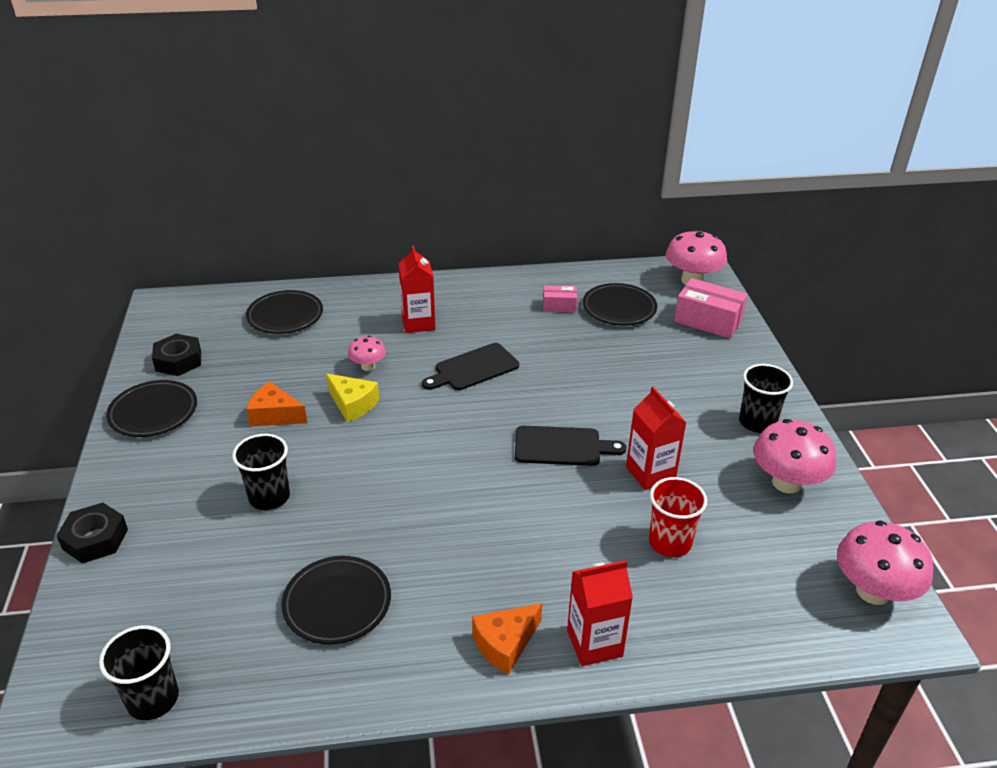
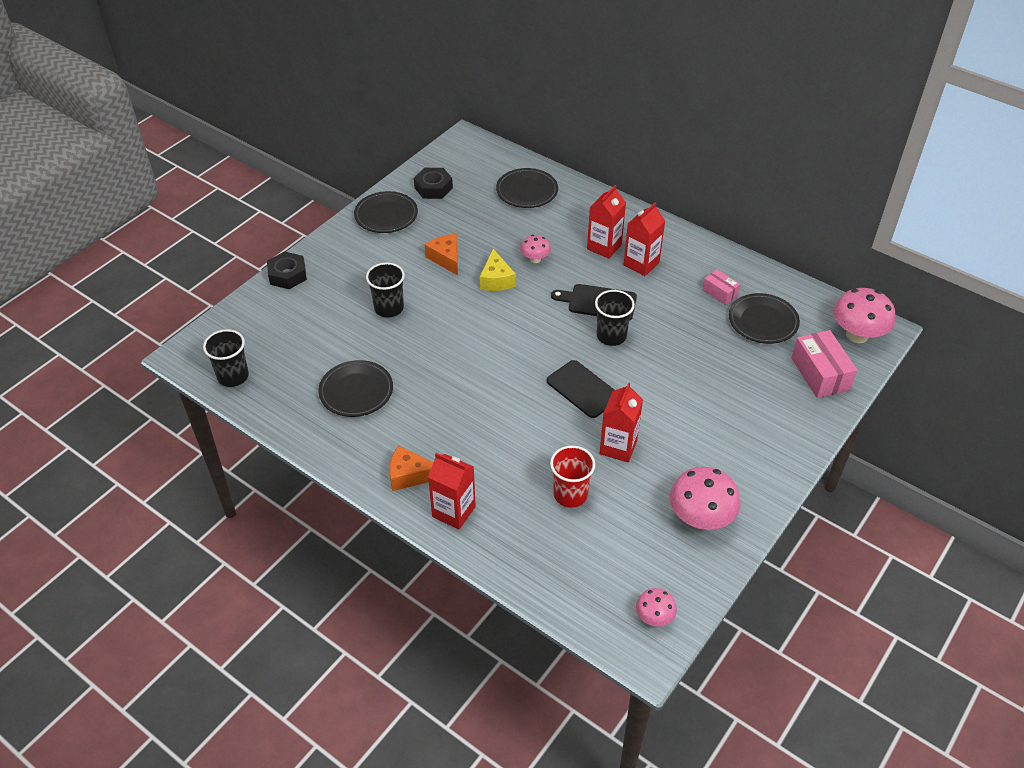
camera: 45 degrees right, 10 degrees up
(468, 319) = (641, 264): none -> red carton
(757, 422) = (742, 468): black cup -> black cup (611, 336)
(873, 591) = (654, 617): pink mushroom -> pink mushroom, size x0.55

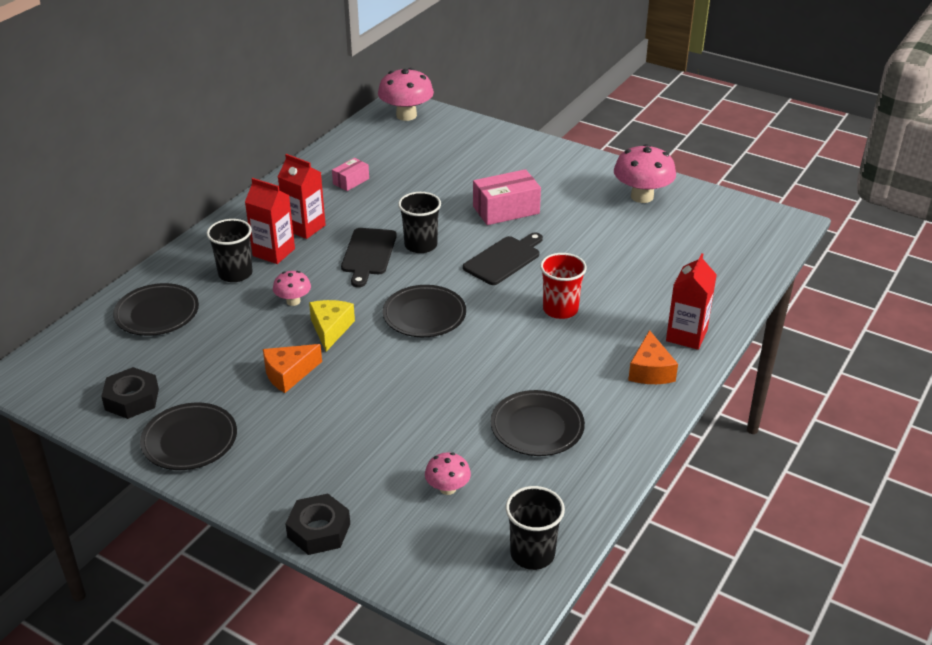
camera: 95 degrees left, 10 degrees down
(389, 308) = (386, 416): black cup -> black cup (235, 274)
(496, 280) = (330, 329): yellow cheese -> yellow cheese turned 75 degrees counterclockwise
(570, 494) = (639, 265): red cup -> red cup (560, 309)
(618, 447) = (573, 239): red carton -> none
(654, 617) = (752, 219): pink mushroom -> pink mushroom (447, 488)
(763, 322) = (392, 160): black plate -> black plate (424, 315)
(820, 374) = (458, 135): pink box -> pink box (506, 210)

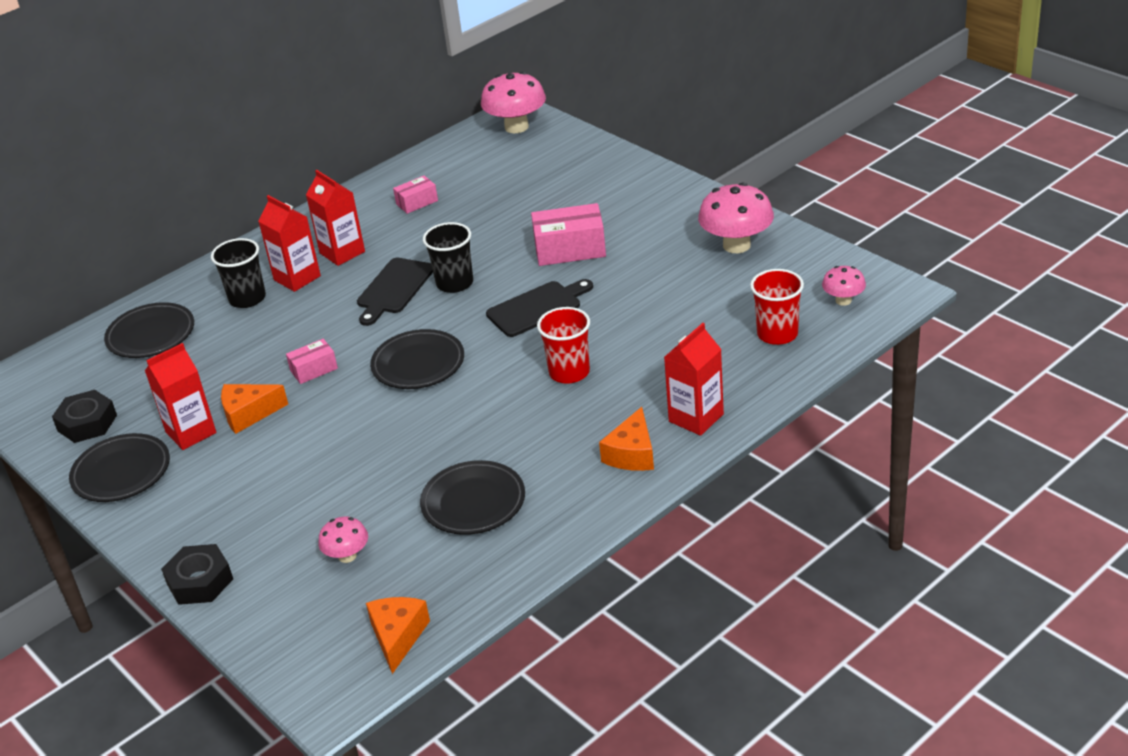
camera: 20 degrees right, 0 degrees up
(241, 396) = (191, 432): none -> red carton
(293, 301) = (291, 335): pink mushroom -> pink mushroom (843, 300)
(330, 329) = (314, 369): yellow cheese -> pink box
(532, 554) = (398, 637): black cup -> orange cheese
(713, 263) = (777, 334): none -> red cup

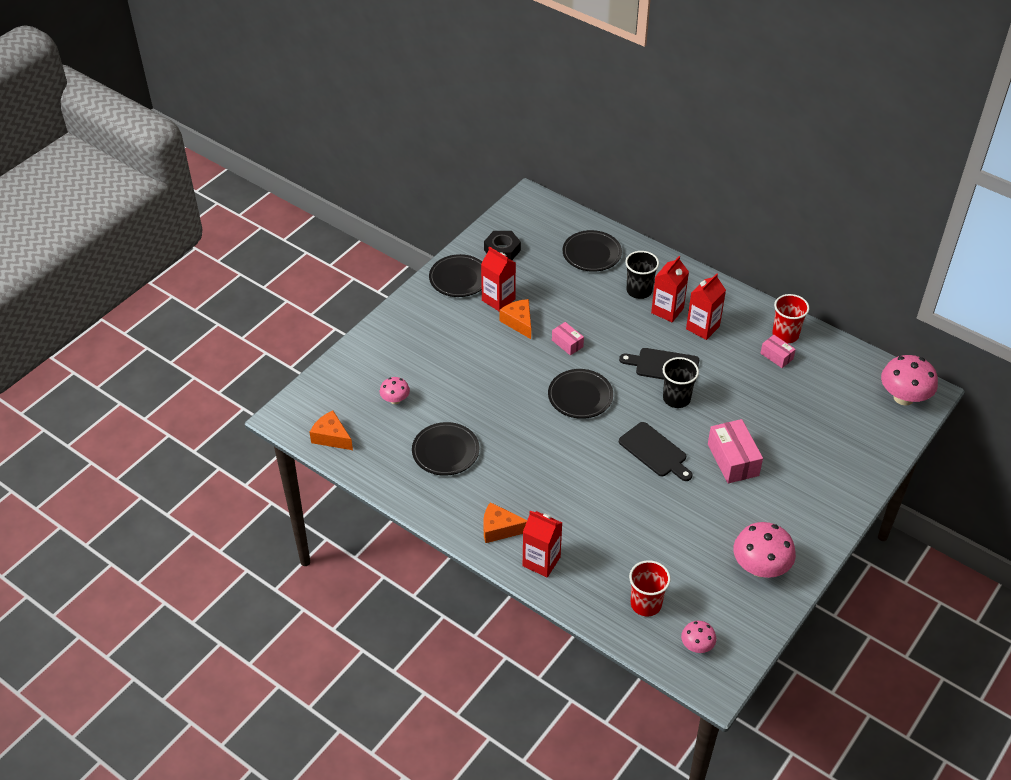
camera: 75 degrees right, 10 degrees up
(200, 581) = (371, 339): black nut -> none
(398, 637) = (331, 437): orange cheese -> orange cheese turned 135 degrees counterclockwise
(569, 372) = (582, 481): red cup -> red cup (785, 334)

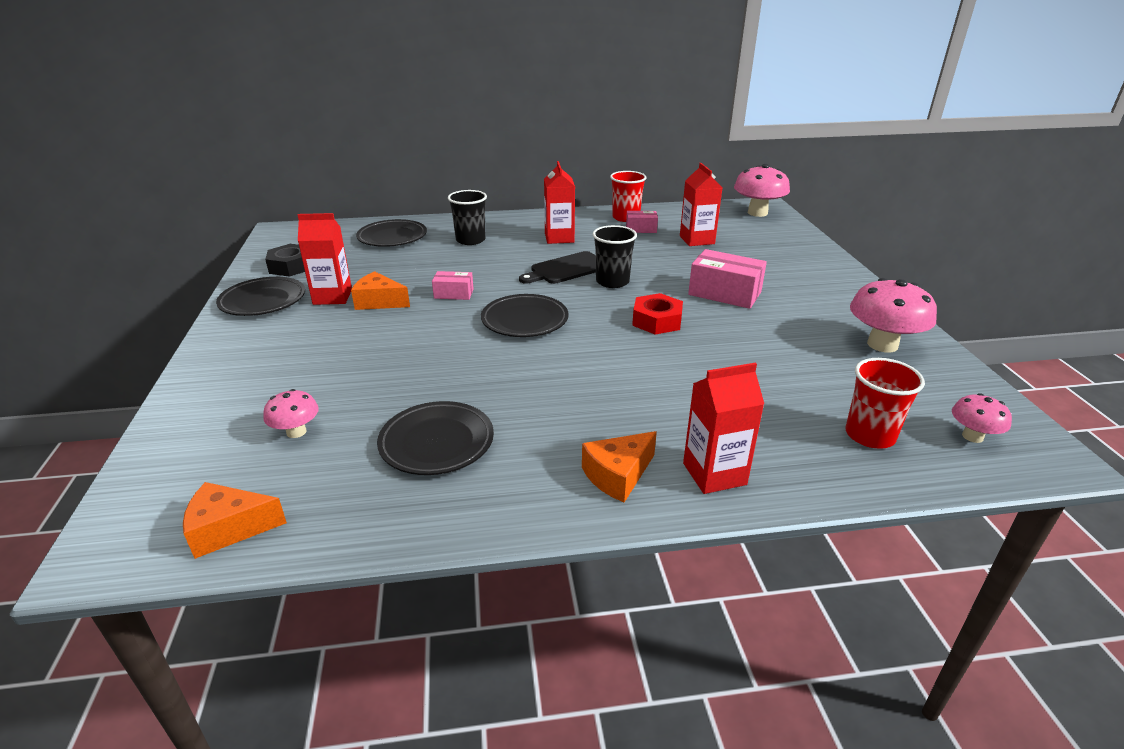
camera: 45 degrees left, 15 degrees down
(655, 451) = (657, 321): black cutting board -> red nut
(667, 310) = (514, 241): red carton -> red carton (697, 240)

